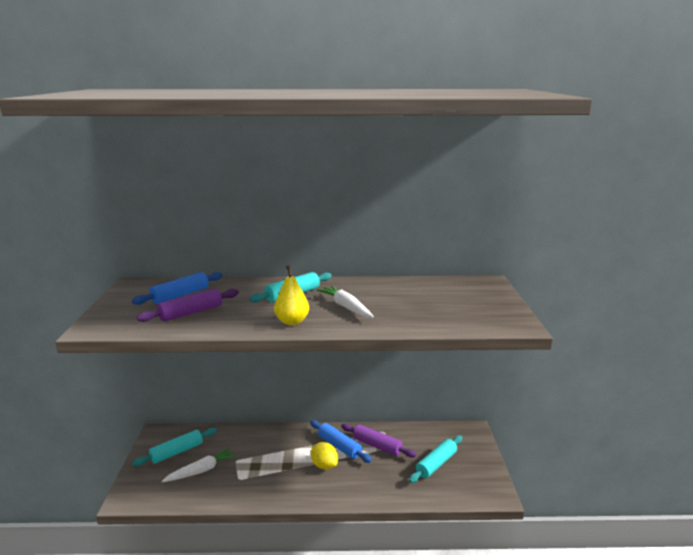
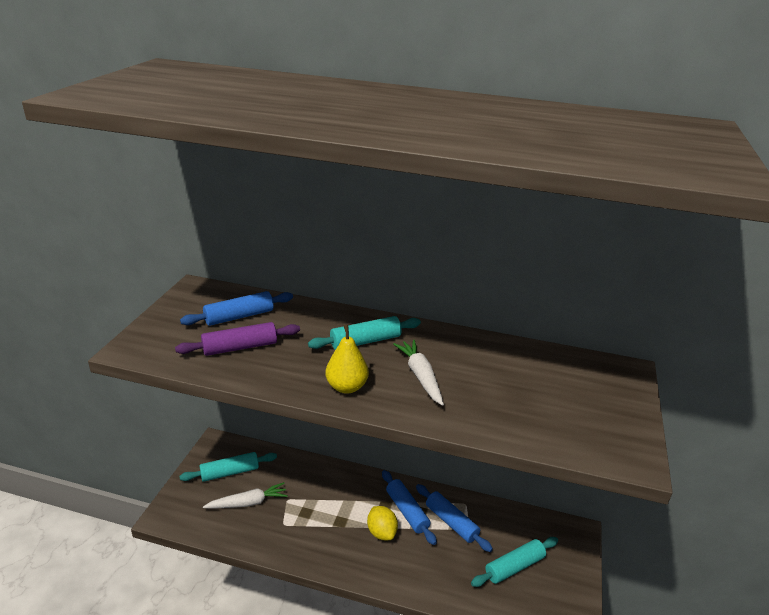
camera: 15 degrees right, 10 degrees up
(377, 446) = (451, 522): purple rolling pin -> blue rolling pin

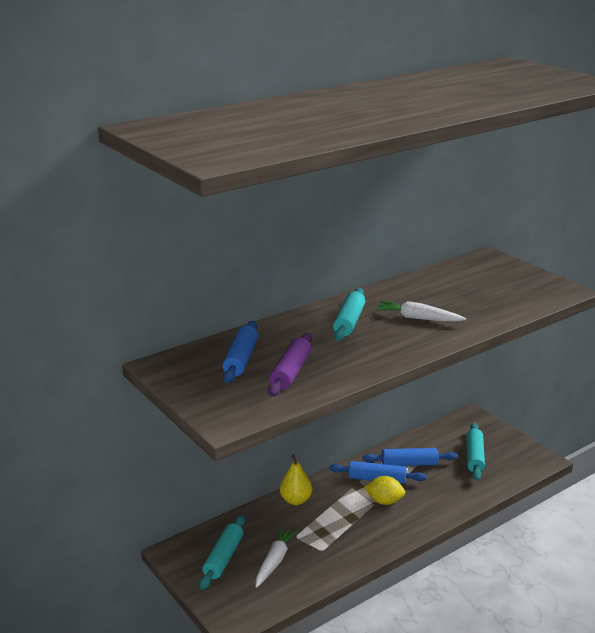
camera: 50 degrees left, 5 degrees down
(346, 387) = (398, 347): yellow pear -> yellow pear (295, 500)

